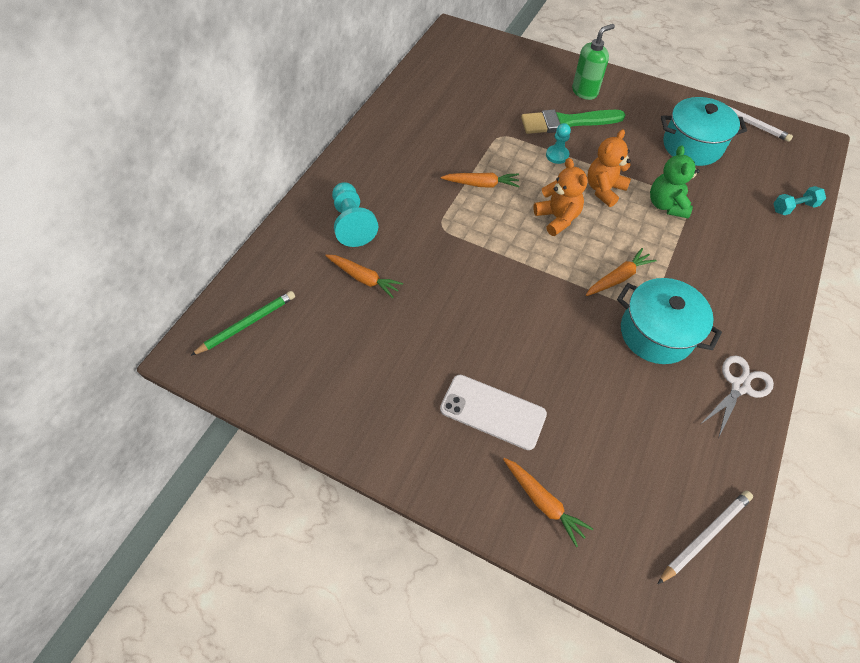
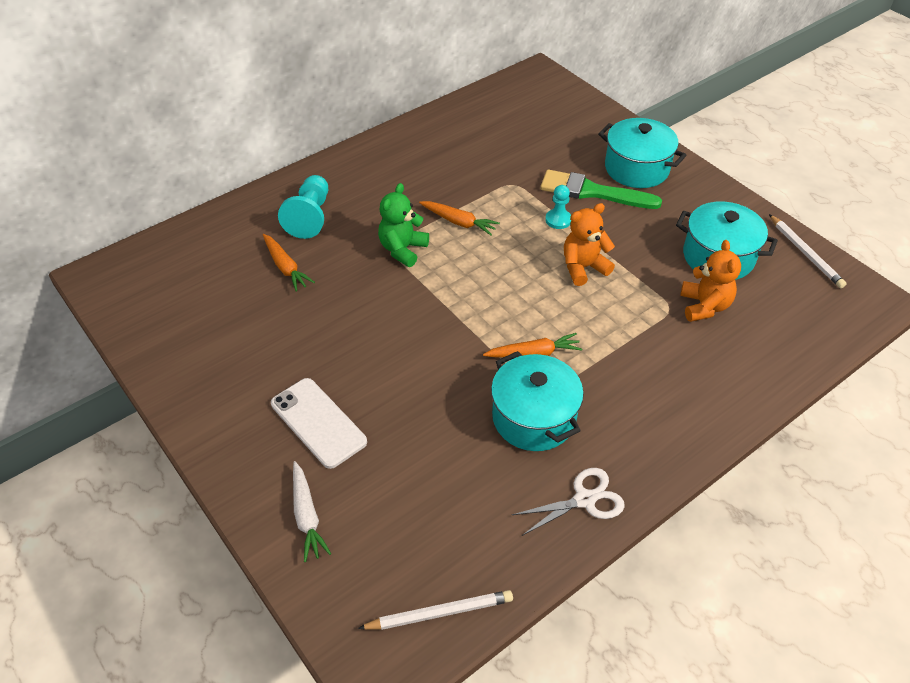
camera: 25 degrees right, 10 degrees down
(247, 324) = (159, 269): green pencil -> none
(543, 502) = (307, 516): orange carrot -> white carrot
(557, 218) = (512, 278): orange teddy bear -> orange teddy bear (704, 306)
(585, 92) = (636, 168): green soap dispenser -> turquoise pot
(666, 205) = (641, 304): green teddy bear -> green teddy bear (402, 249)
(794, 207) = (791, 356): turquoise dumbbell -> none

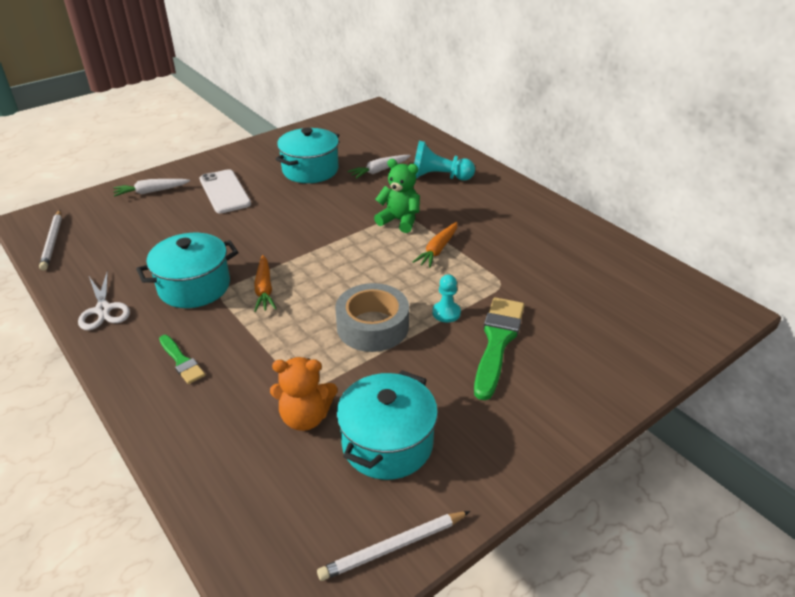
camera: 90 degrees right, 10 degrees down
(285, 267) = (379, 171): orange carrot -> white carrot
(318, 422) = (225, 192): white phone -> white phone turned 75 degrees counterclockwise
(583, 268) = (372, 326): orange teddy bear -> grey tape
(636, 168) = (551, 384): turquoise pot -> turquoise pot (310, 170)
(655, 405) = (181, 361): none -> green brush

